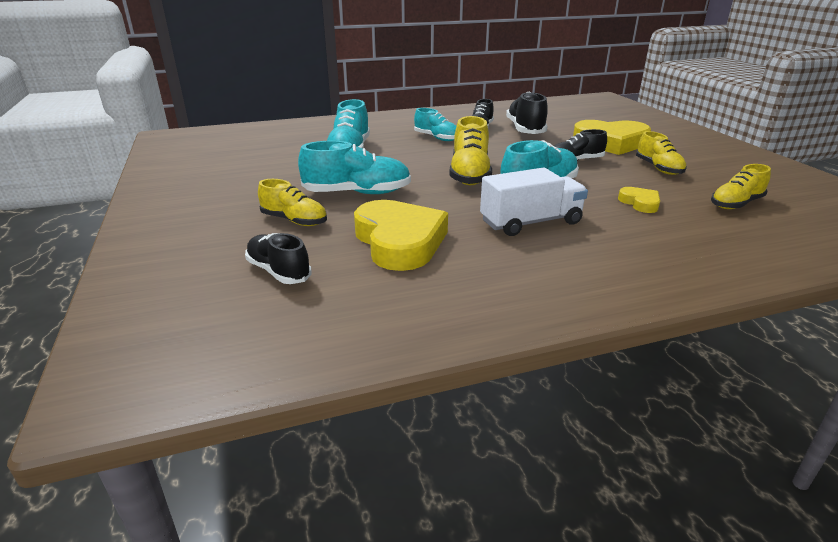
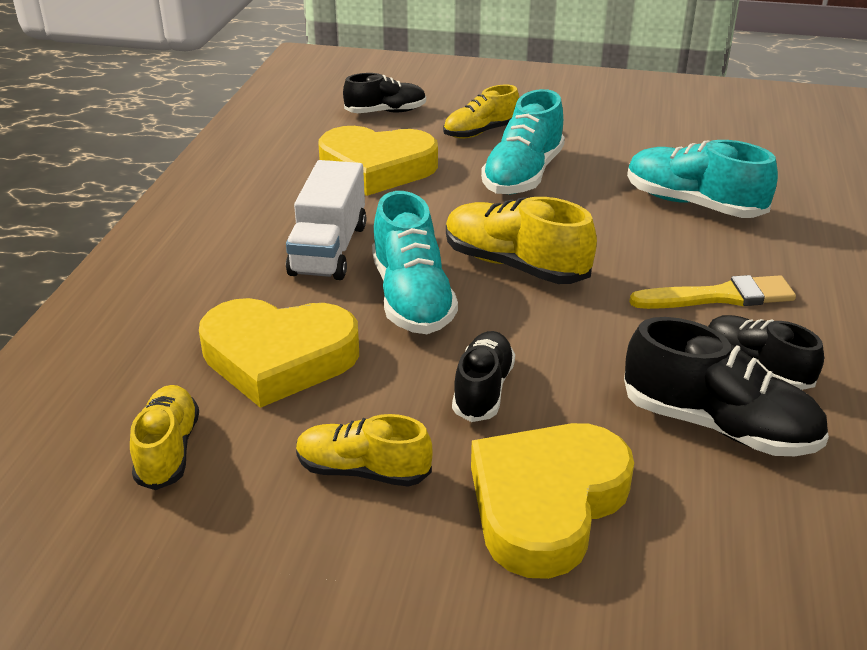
camera: 120 degrees right, 5 degrees up
(437, 138) = (719, 296): turquoise shoe -> yellow brush
(640, 203) = (278, 358): yellow heart -> yellow heart, size x2.15

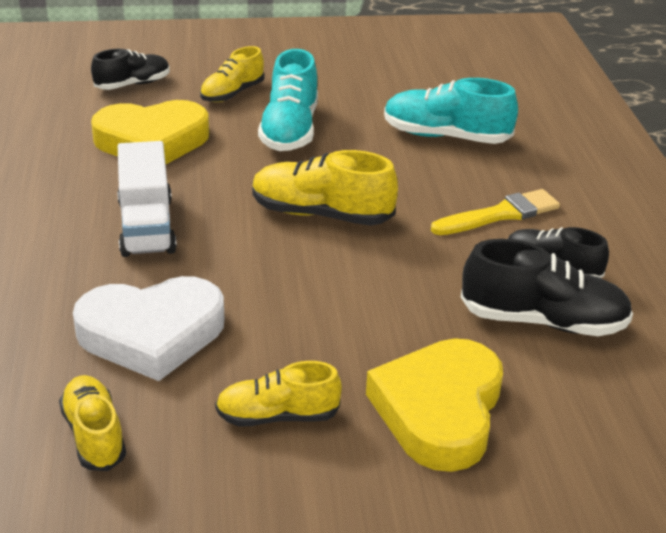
camera: 20 degrees left, 0 degrees up
(278, 358) = (152, 334): yellow heart -> white heart
(412, 298) = (245, 259): turquoise shoe -> none
(483, 390) = (345, 328): black shoe -> none

